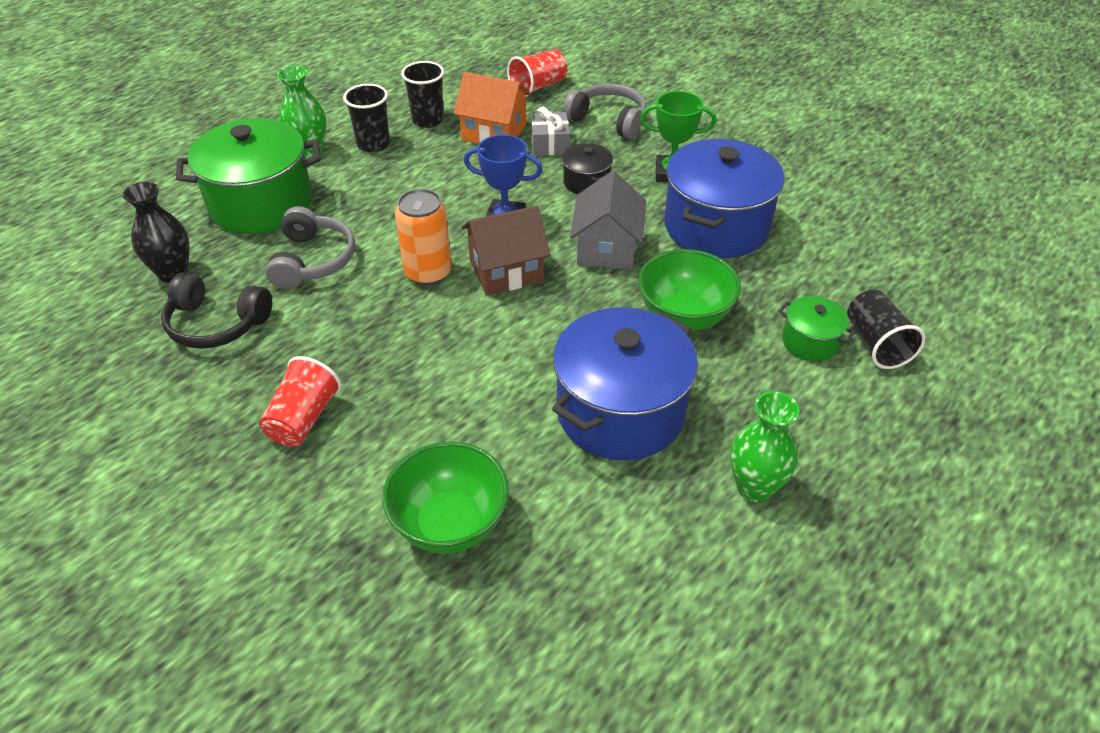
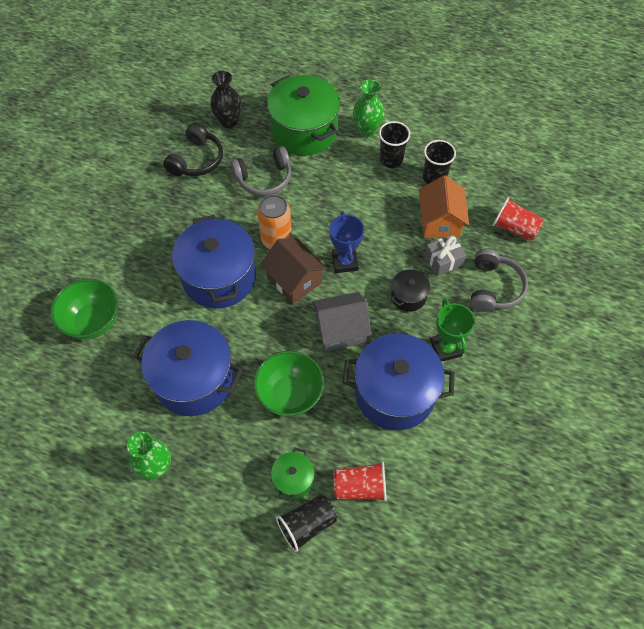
camera: 70 degrees right, 15 degrees up
(216, 324) = (197, 160): black headphones -> black headphones turned 150 degrees counterclockwise
(303, 418) = (143, 229): red cup -> red cup (360, 487)
(456, 346) = (219, 277): none -> blue pot

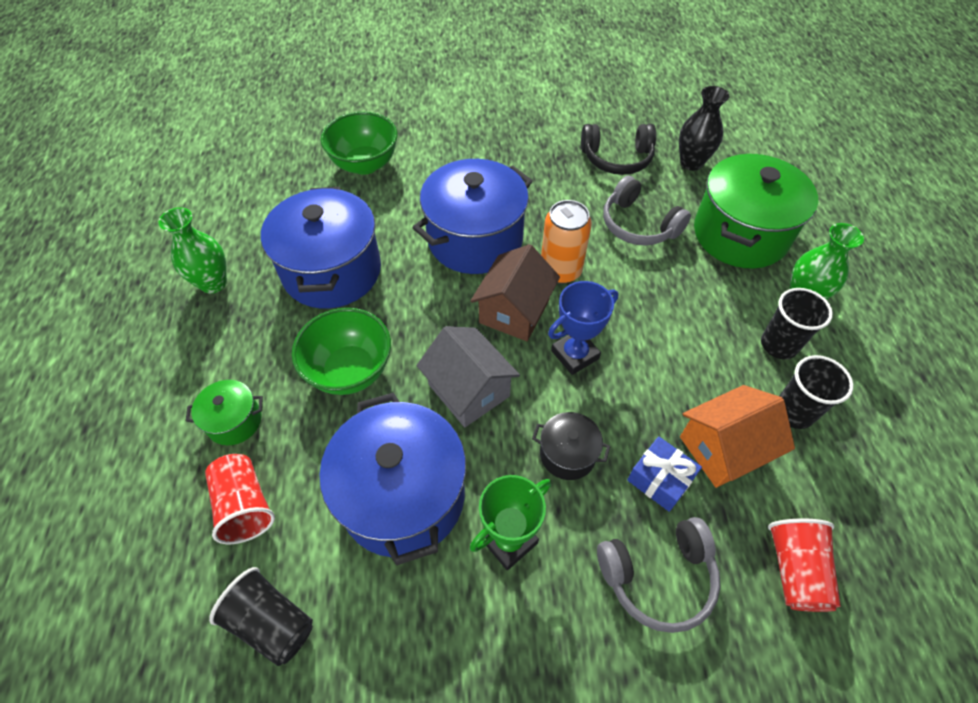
camera: 65 degrees right, 5 degrees down
(307, 525) = (176, 461): black cup -> black cup (272, 622)
(443, 260) = (660, 479): grey gift -> blue gift

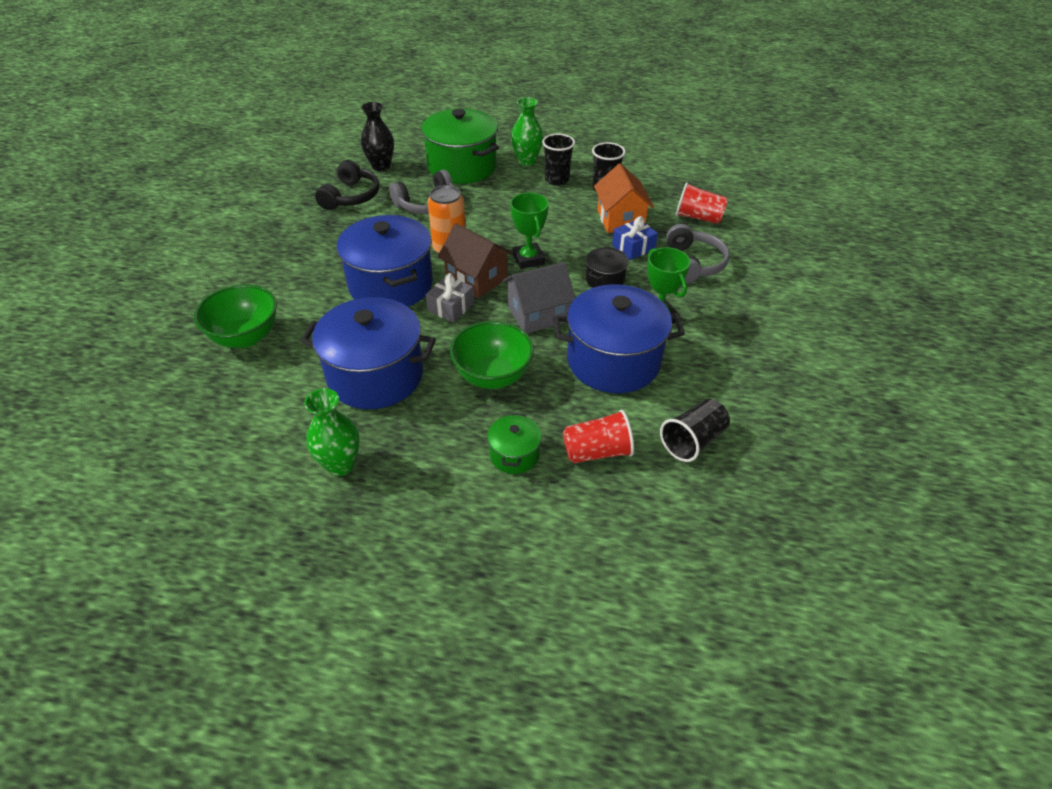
camera: 75 degrees left, 10 degrees down
(455, 301) = (451, 307): none -> grey gift
(575, 354) = (528, 259): blue trophy -> green trophy

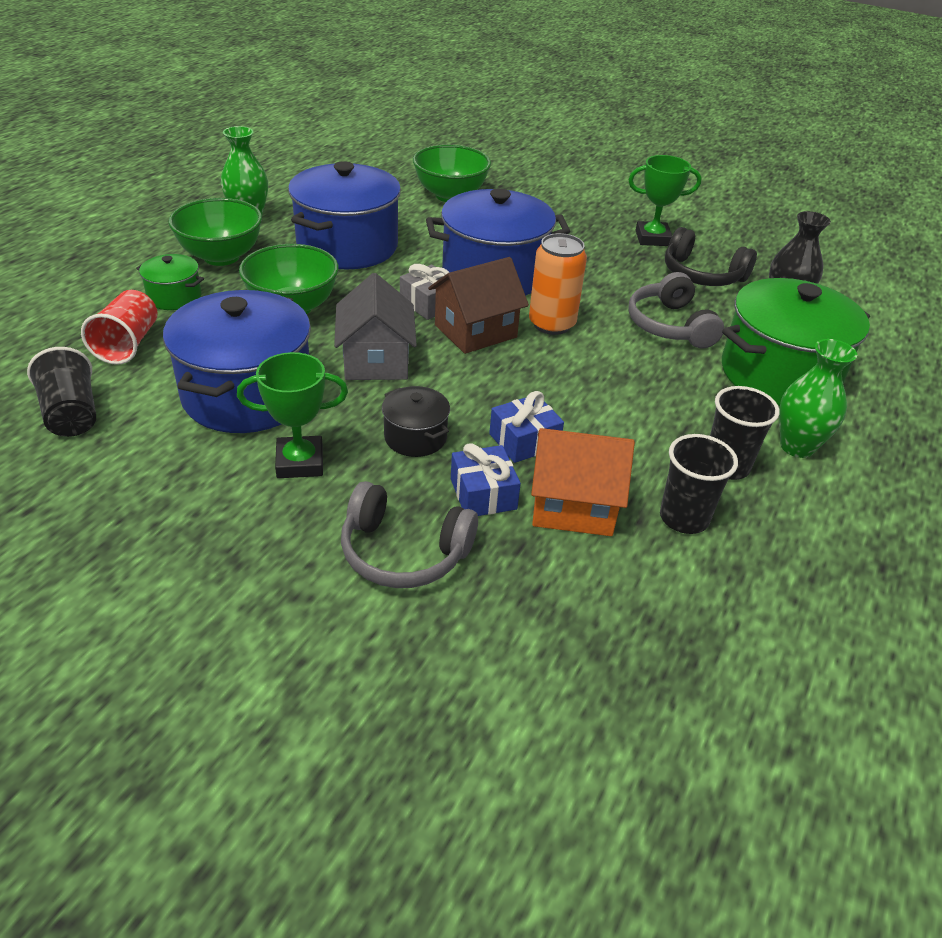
camera: 105 degrees right, 5 degrees down
(430, 453) = (221, 257): none -> green bowl
(528, 259) = (499, 381): green trophy -> green trophy (652, 238)
(580, 241) = (524, 441): none -> blue gift
(698, 217) = (546, 621): red cup -> none

